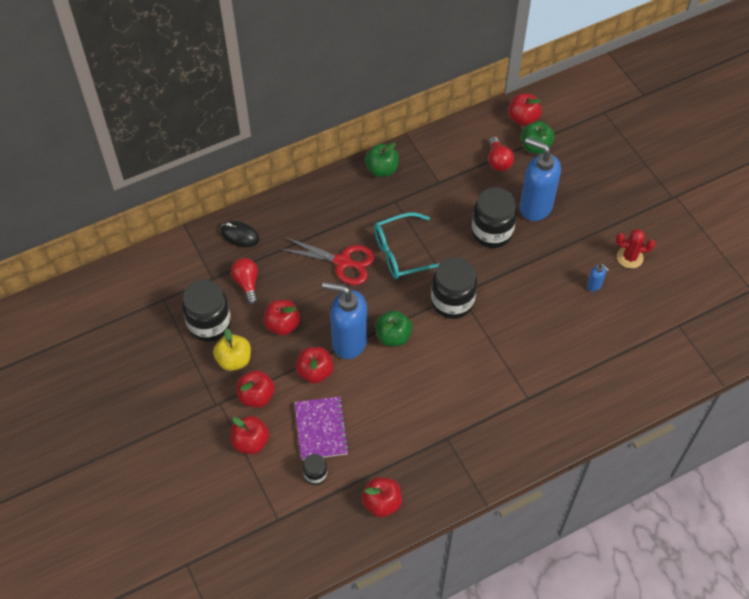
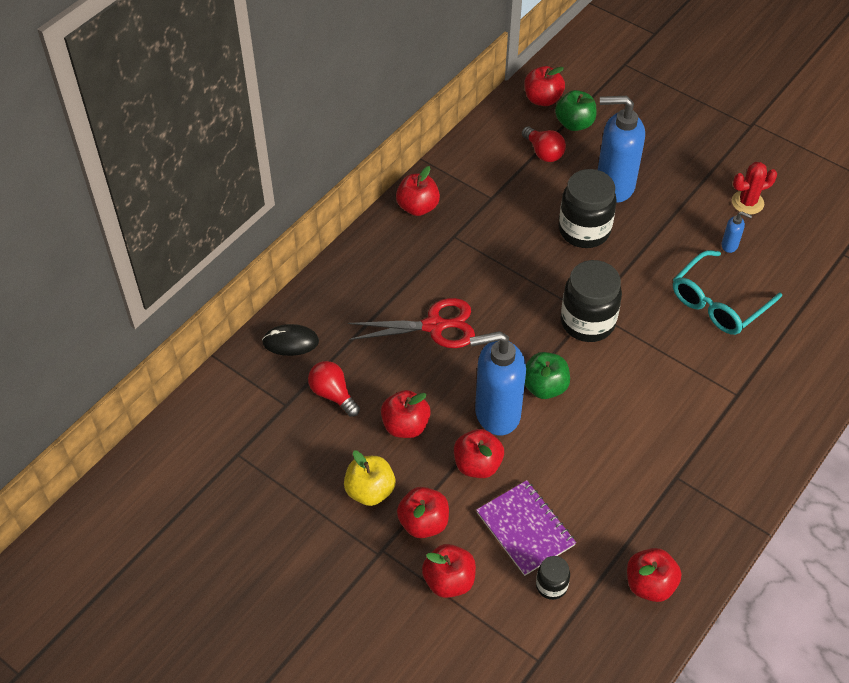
camera: 25 degrees left, 5 degrees down
(209, 324) = (314, 460): black jar -> none
(382, 169) = (418, 207): green apple -> red apple
(403, 253) = (499, 289): turquoise glasses -> turquoise glasses (718, 303)

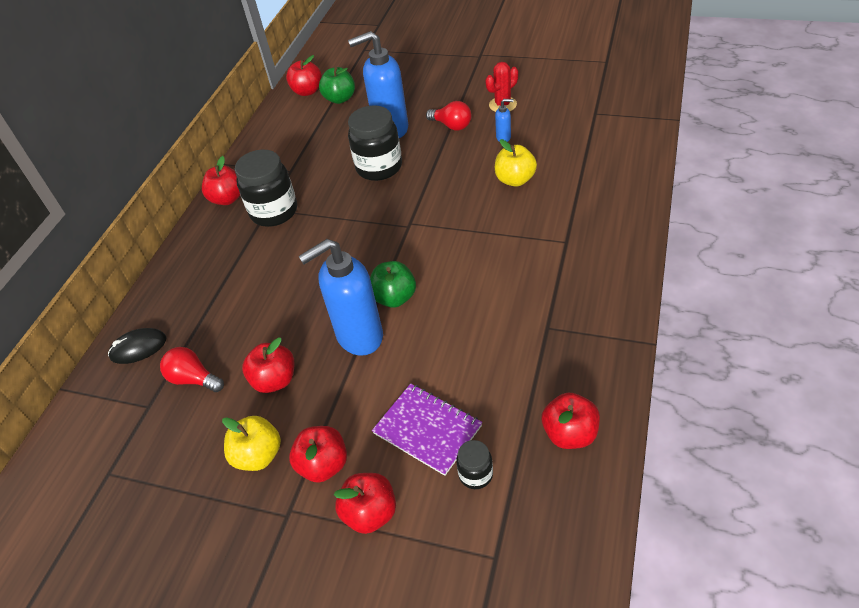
camera: 15 degrees left, 5 degrees down
(434, 326) = (273, 285): red scissors -> none
(477, 465) = (358, 389): red apple -> none
(543, 152) = (322, 125): red light bulb -> red light bulb (452, 125)
(587, 322) = (411, 233): black jar -> black jar (274, 212)
(718, 303) = (515, 180): turquoise glasses -> yellow apple

